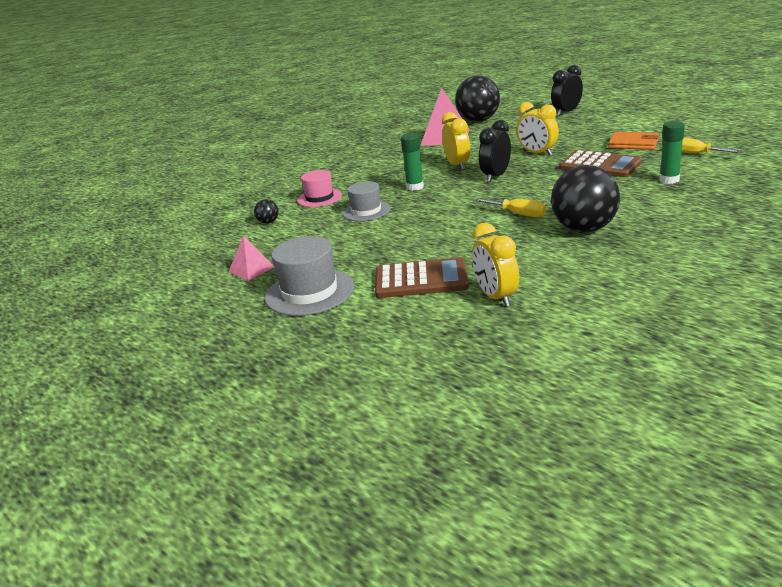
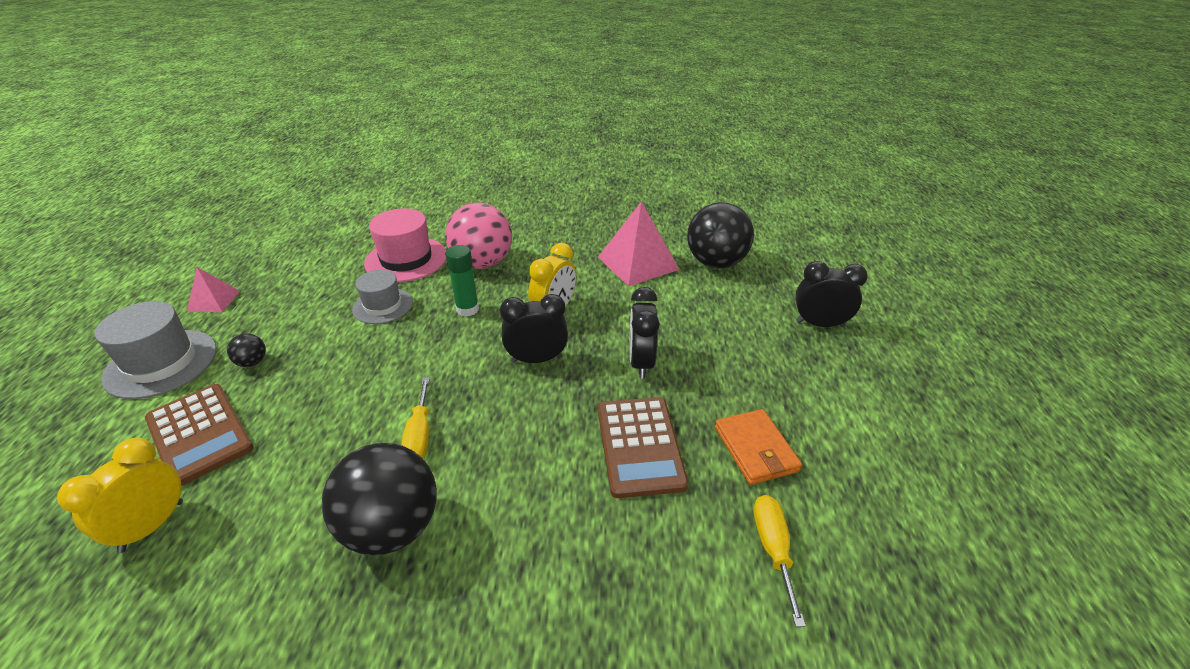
camera: 45 degrees right, 10 degrees up
(268, 222) = (331, 258): black ball -> black ball (252, 362)
(319, 198) = (406, 259): pink hat -> pink hat, size x1.53
(369, 176) = (482, 263): none -> pink ball
(537, 153) = (641, 362): yellow clock -> black clock
(669, 180) = (632, 559): green glue stick -> none

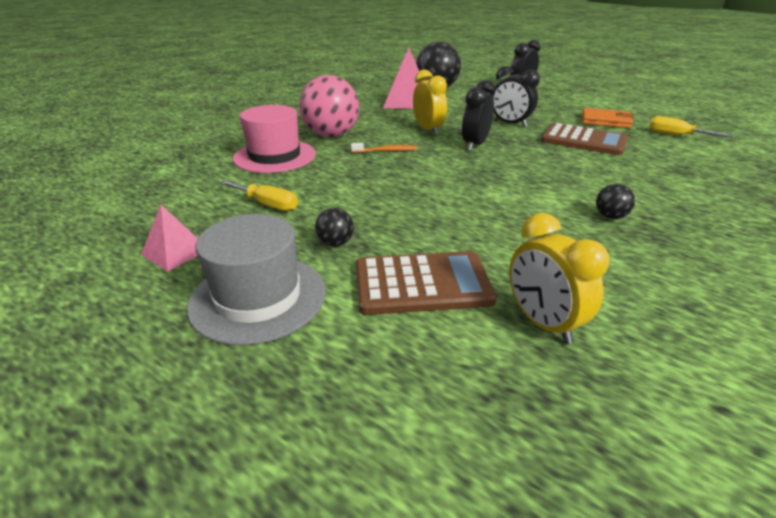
camera: 55 degrees left, 5 degrees down
(383, 306) = (332, 176): grey hat -> none
(392, 528) = (610, 216): black ball -> black ball, size x0.43
(420, 435) = (519, 192): yellow screwdriver -> yellow screwdriver (267, 204)
(467, 309) = (386, 151): green glue stick -> orange toothbrush

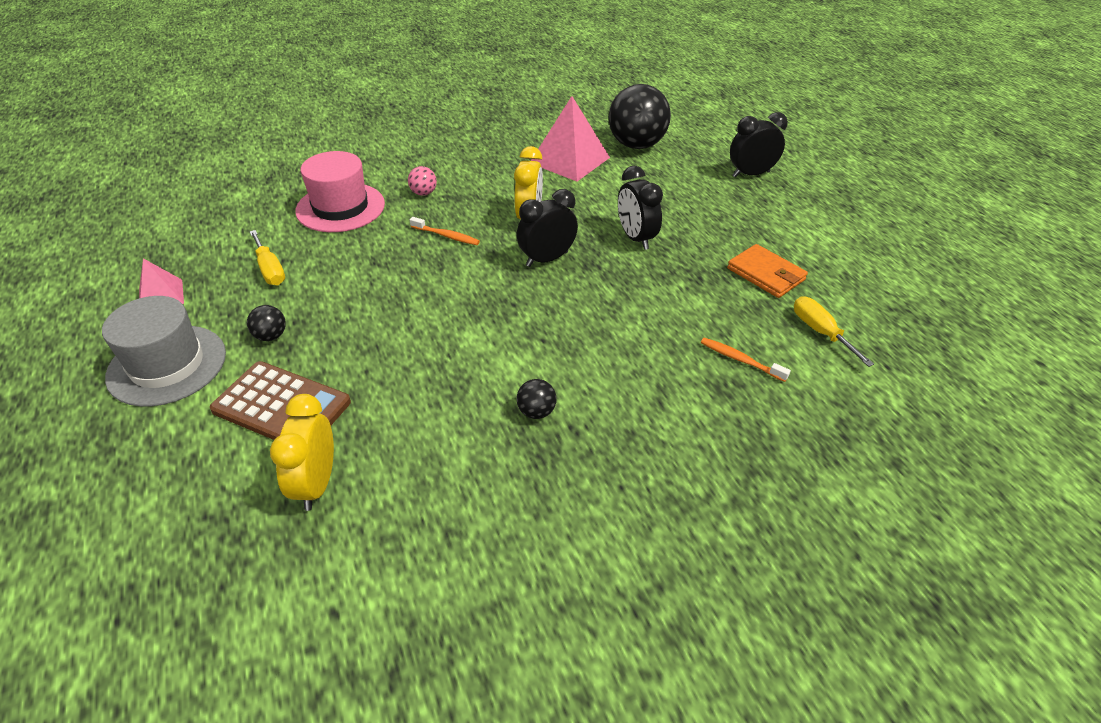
camera: 30 degrees right, 10 degrees up
(331, 135) = (423, 193): pink ball -> pink ball, size x0.43
(583, 140) = (682, 297): brown calculator -> none
(665, 156) = (740, 360): none -> orange toothbrush

